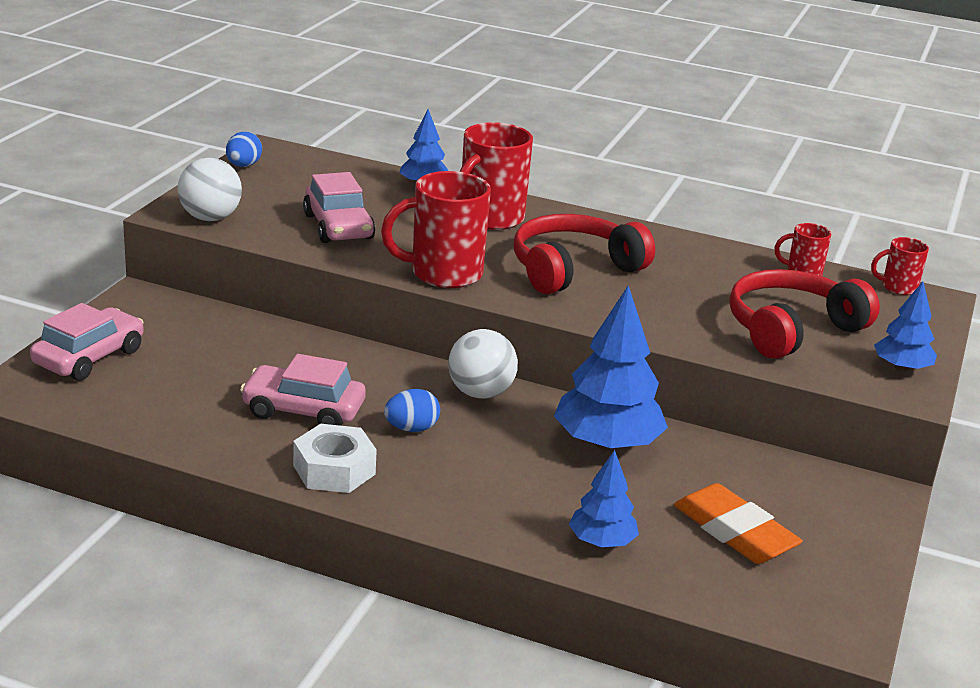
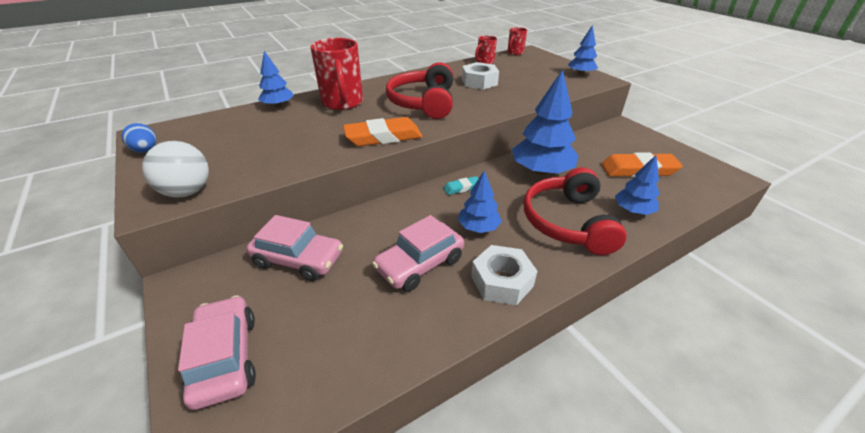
camera: 50 degrees left, 10 degrees up
(338, 227) = (281, 148): pink car -> pink car (298, 259)
(411, 429) = (478, 227): blue egg -> blue tree
(443, 274) = (383, 137): red mug -> orange eraser
(480, 393) = (462, 188): white ball -> turquoise eraser
(712, 289) = (479, 82): none -> white nut
(791, 329) = (531, 80): red headphones -> red headphones (568, 222)

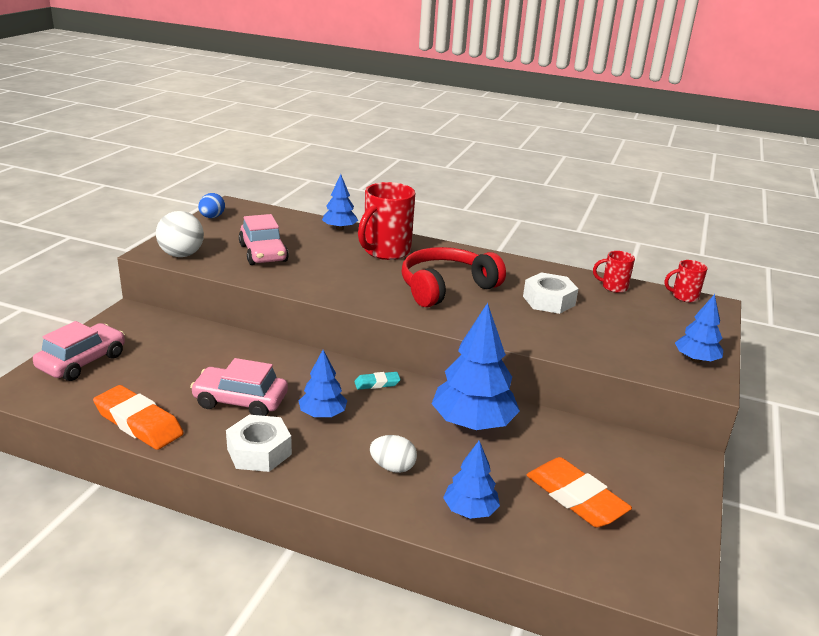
camera: 50 degrees right, 10 degrees down
(298, 259) = (193, 344): pink car -> pink car (263, 253)
(383, 137) = (349, 293): orange eraser -> orange eraser (138, 423)
(462, 188) = (377, 383): turquoise eraser -> turquoise eraser turned 45 degrees counterclockwise
(568, 222) = (392, 467): red headphones -> white egg

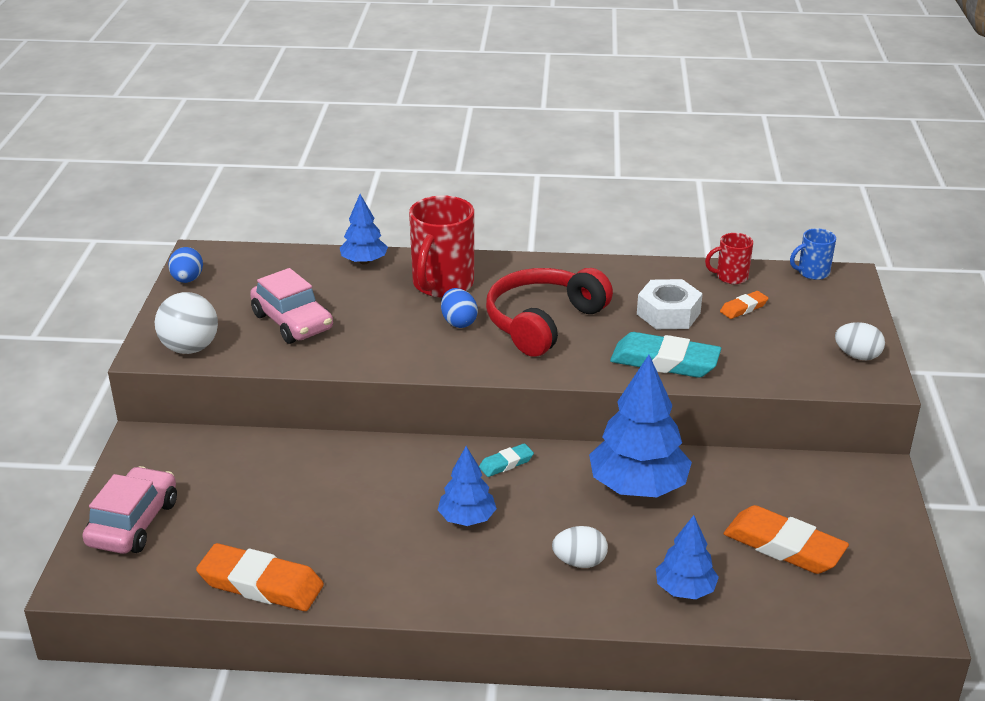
camera: 15 degrees left, 5 degrees up
(240, 401) = (362, 526): pink car -> none
(259, 451) = (423, 582): white nut -> none
(382, 276) = (458, 322): none -> blue egg
(527, 331) = (664, 362): none -> turquoise eraser
(613, 309) = (743, 308): none -> orange eraser
(683, 297) = (812, 273): red mug -> blue mug
(696, 360) = (857, 356): blue tree -> white egg

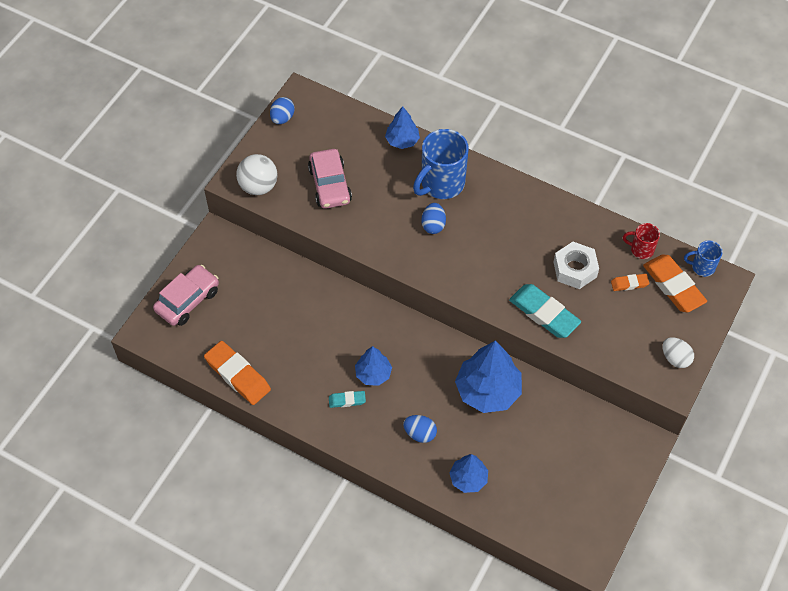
camera: 25 degrees right, 25 degrees up
(442, 285) = (441, 184): red mug -> blue mug
(506, 463) = (419, 339): turquoise eraser -> turquoise eraser (347, 400)
(543, 322) = (487, 246): red headphones -> none
(579, 562) = (420, 433): white egg -> blue egg
(784, 546) = (547, 473): orange eraser -> orange eraser (673, 286)

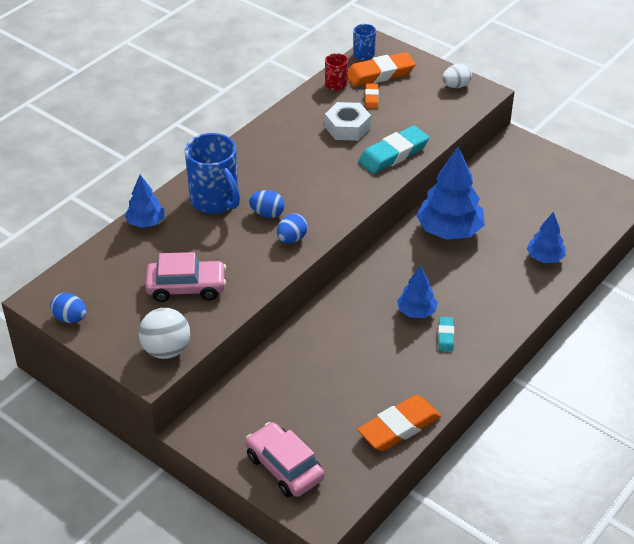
camera: 80 degrees left, 15 degrees down
(420, 433) = (491, 285): blue egg -> blue egg (292, 239)

